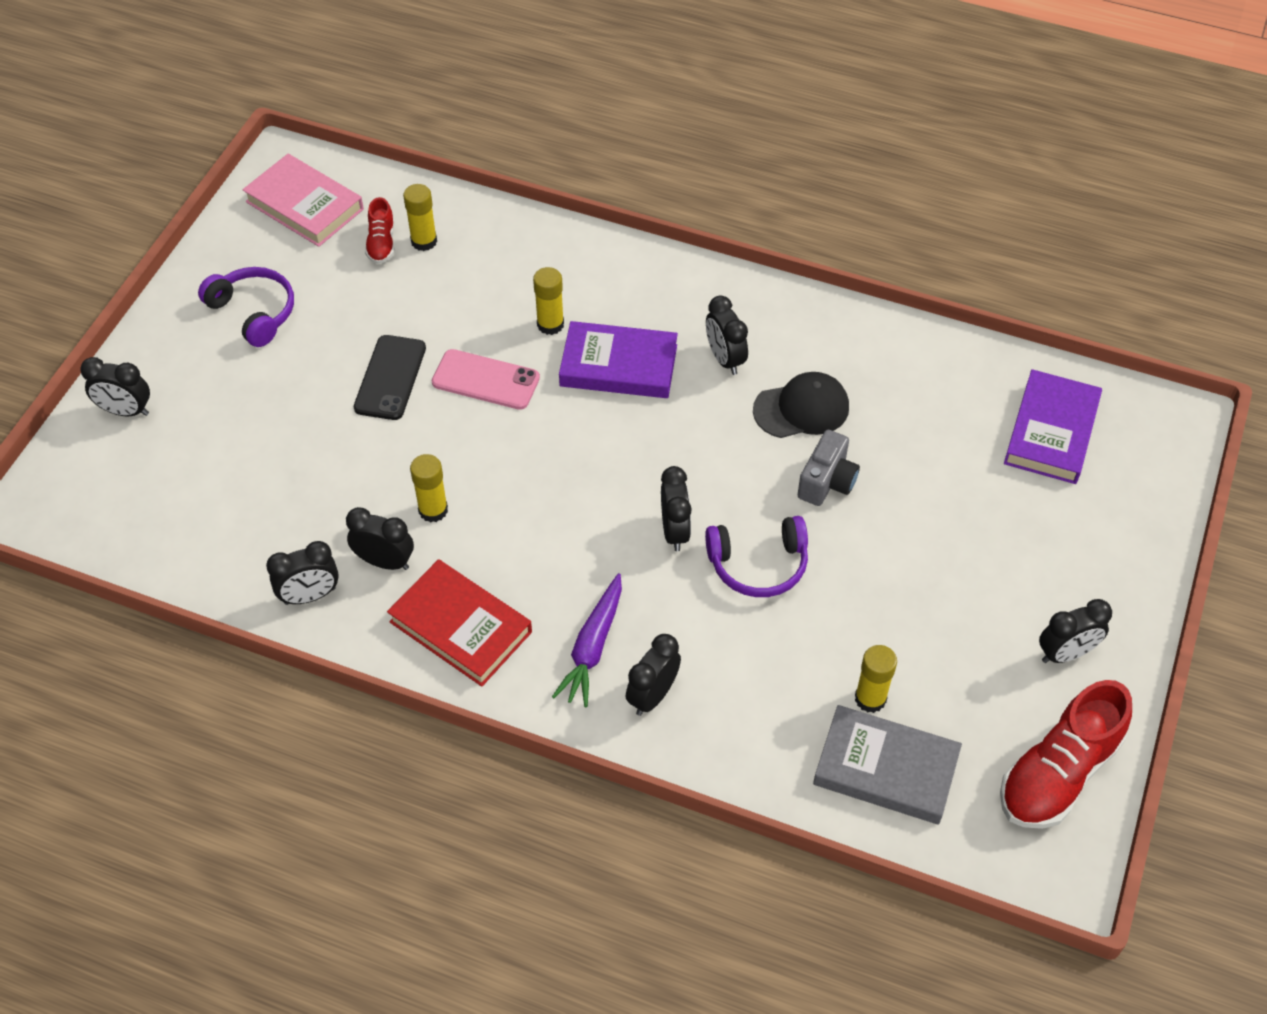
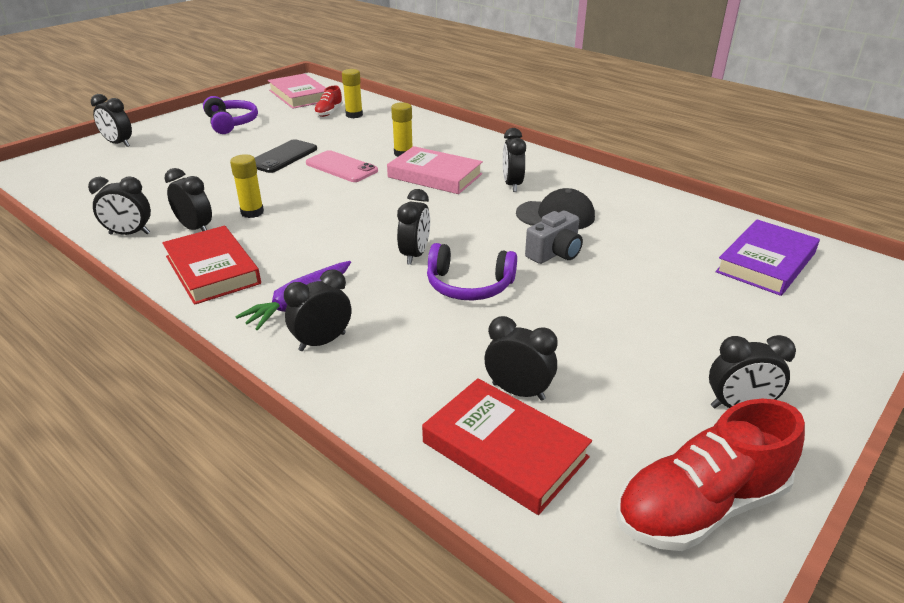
camera: 20 degrees right, 20 degrees down
(618, 365) = (435, 175): purple book -> pink book
(870, 698) = (518, 391): yellow glue stick -> black clock
(886, 768) = (505, 449): grey book -> red book

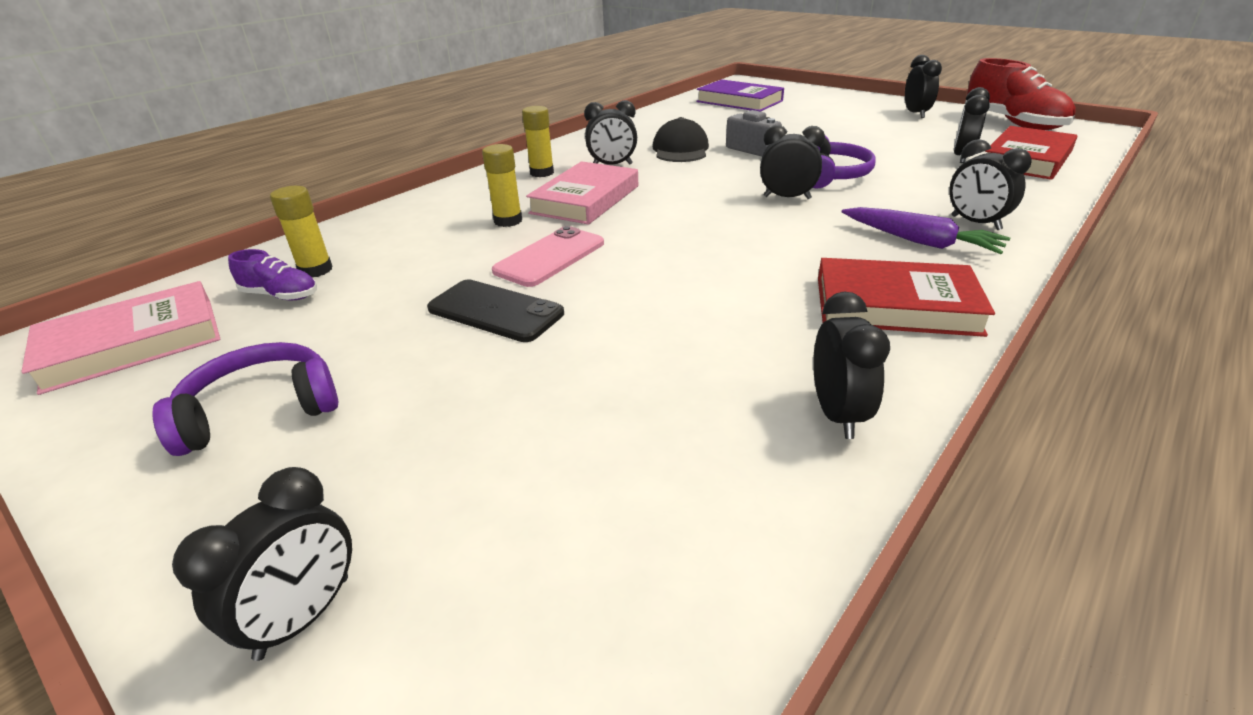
camera: 90 degrees left, 0 degrees up
(195, 228) = (787, 345): black clock -> none
(212, 270) = (895, 305): red book -> red book turned 45 degrees clockwise
(252, 212) = (717, 305): yellow glue stick -> yellow glue stick (542, 173)
(329, 112) = (280, 295): red shoe -> purple shoe

